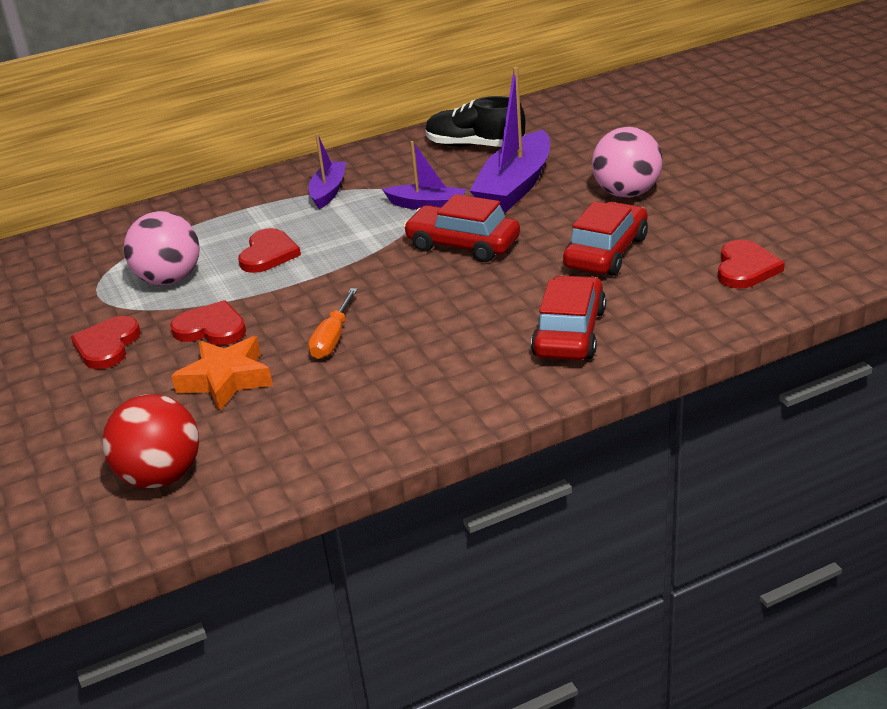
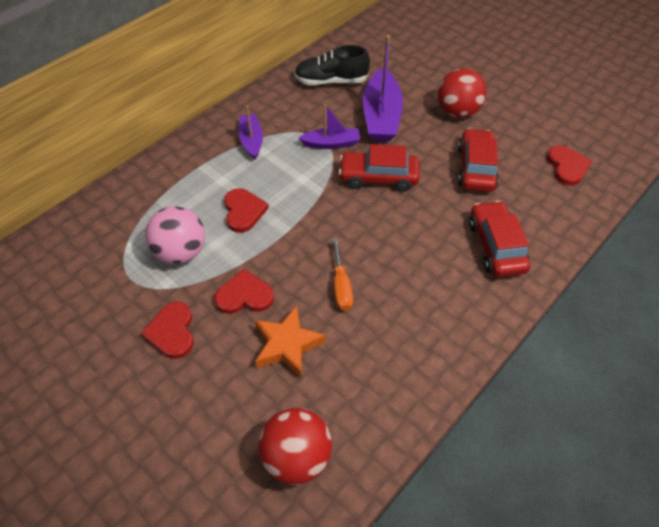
camera: 25 degrees left, 20 degrees up
(626, 193) = (457, 112): pink ball -> red ball

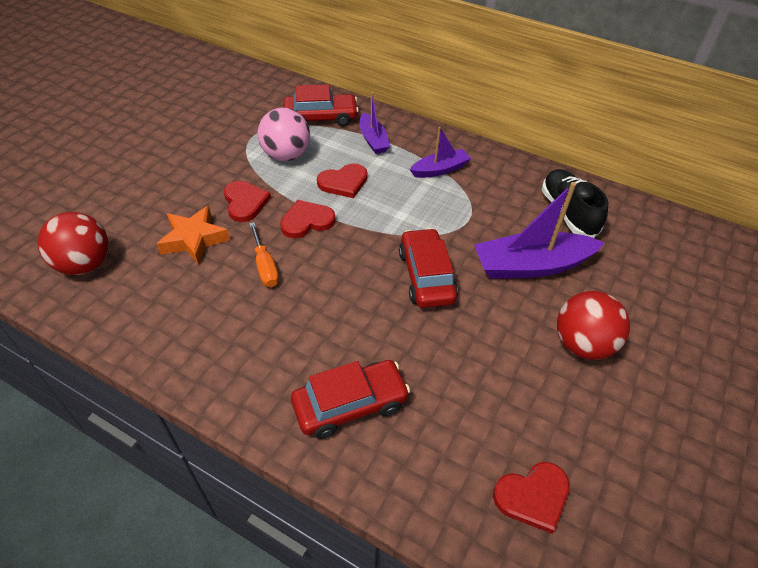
camera: 75 degrees right, 5 degrees down
(172, 332) = (203, 169): red heart -> red heart (307, 221)
(331, 143) = (463, 229): purple boat -> purple boat (373, 140)
(341, 286) = (265, 266): orange screwdriver -> orange screwdriver turned 90 degrees counterclockwise
(475, 168) = (481, 374): red car -> red car (321, 118)

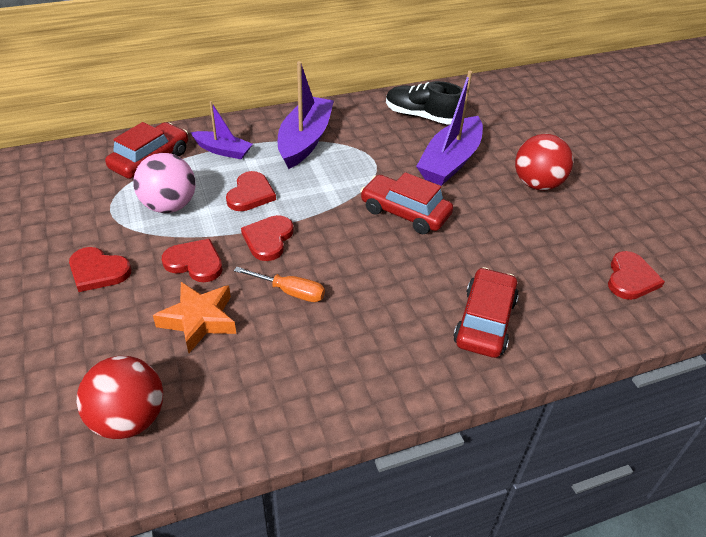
camera: 50 degrees left, 5 degrees down
(194, 168) = (98, 271): none -> red heart
(440, 169) = (305, 140): purple boat -> purple boat, size x1.74

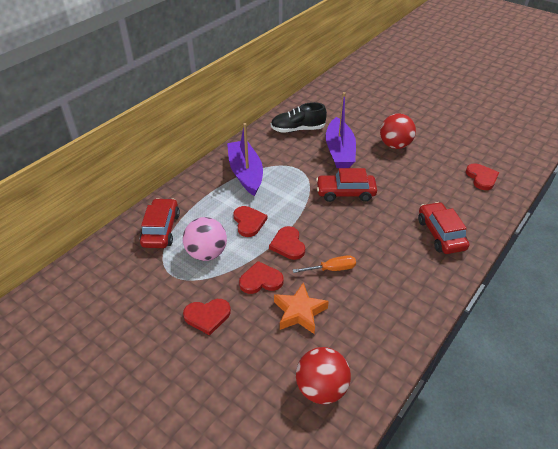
camera: 30 degrees left, 0 degrees up
(223, 150) = (202, 202): purple boat -> none

